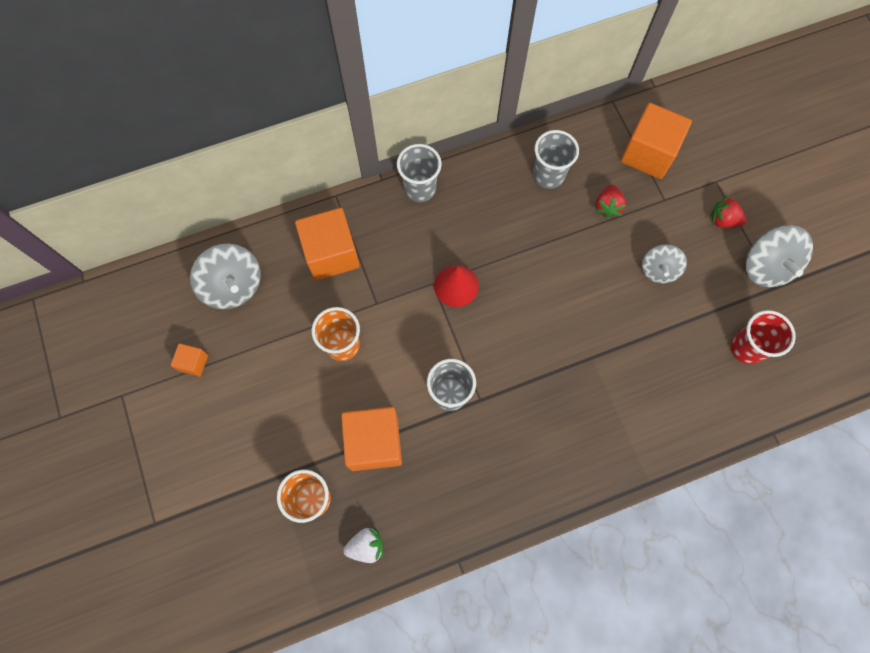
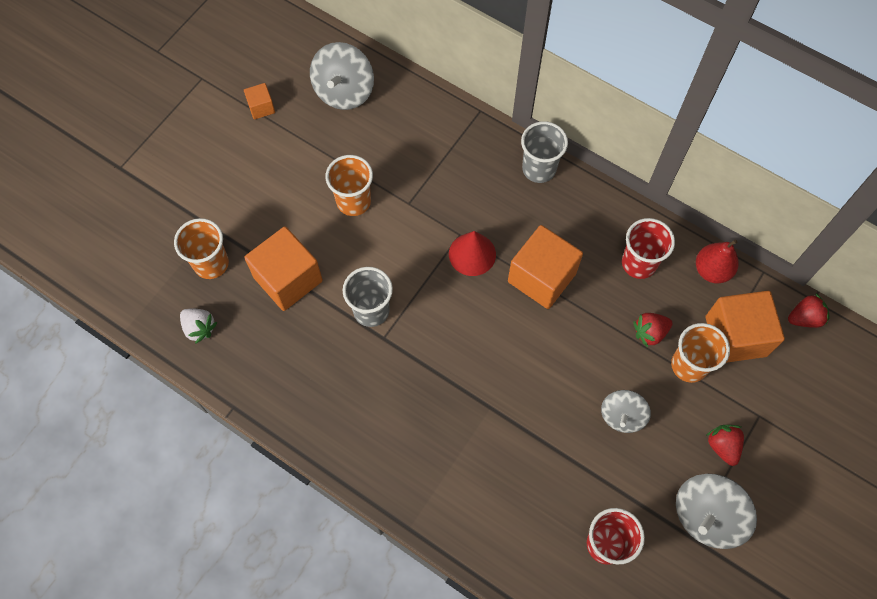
camera: 55 degrees right, 5 degrees down
(331, 254) = (426, 142): orange cube -> orange cube (541, 277)
(548, 175) = (639, 263): grey cup -> red cup
(588, 132) = (712, 270): none -> red pear
(649, 199) = (689, 365): none -> orange cup
(658, 270) = (622, 416): grey spinning top -> grey spinning top turned 45 degrees counterclockwise
(664, 101) = (804, 318): none -> red strawberry

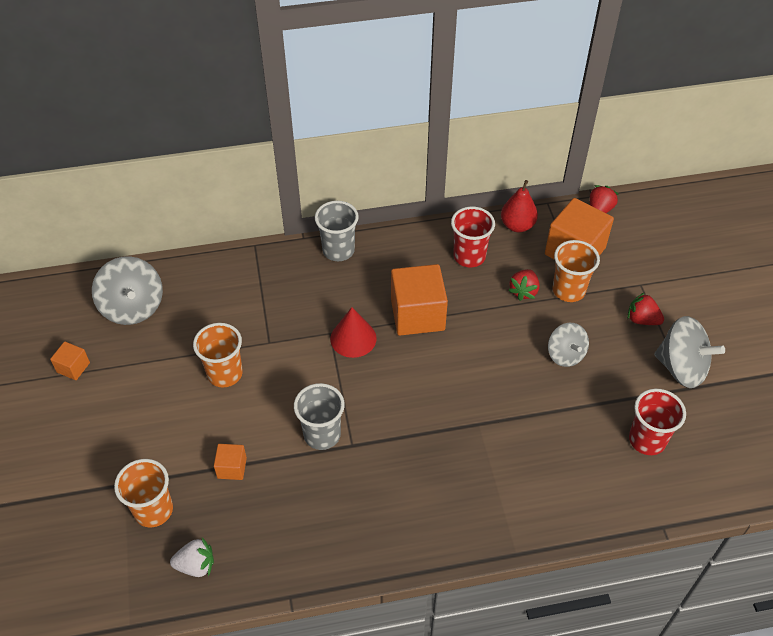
camera: 45 degrees left, 15 degrees down
(288, 279) = (232, 468): orange cube -> orange cube, size x0.48
(707, 516) = (681, 368): grey spinning top -> grey spinning top turned 60 degrees counterclockwise

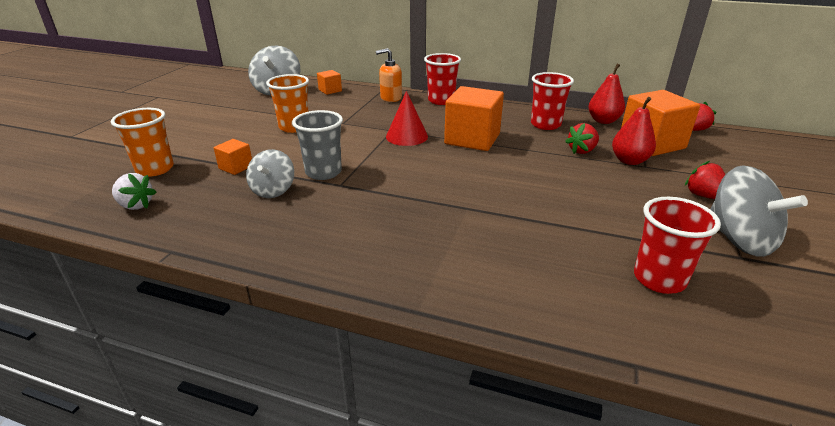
camera: 30 degrees right, 20 degrees down
(73, 367) = (209, 101): orange cube -> orange cube (330, 90)
(280, 268) = (390, 98): none -> orange soap dispenser
(338, 250) = (441, 100): grey cup -> red cup
(565, 354) = (597, 194): grey spinning top -> grey spinning top (273, 190)
(568, 290) = (629, 161): orange cup -> red pear

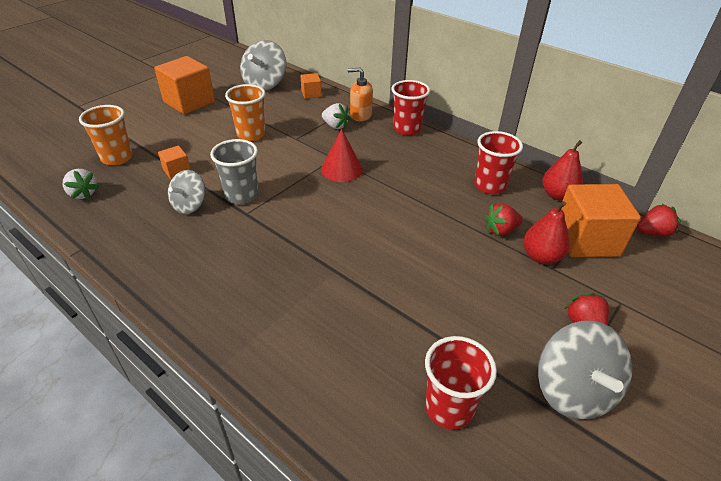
camera: 20 degrees right, 10 degrees up
(373, 108) = (335, 126): none -> white strawberry
(472, 139) = (401, 187): orange cube -> orange cube (189, 102)

